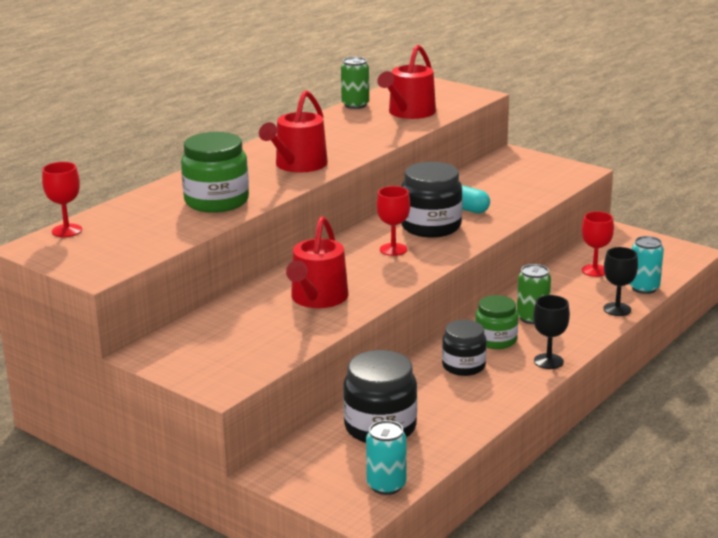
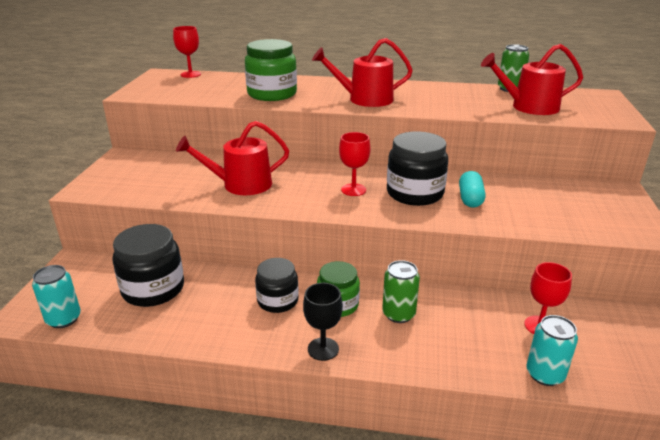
camera: 60 degrees right, 5 degrees up
(617, 309) = (474, 367): black goblet -> none

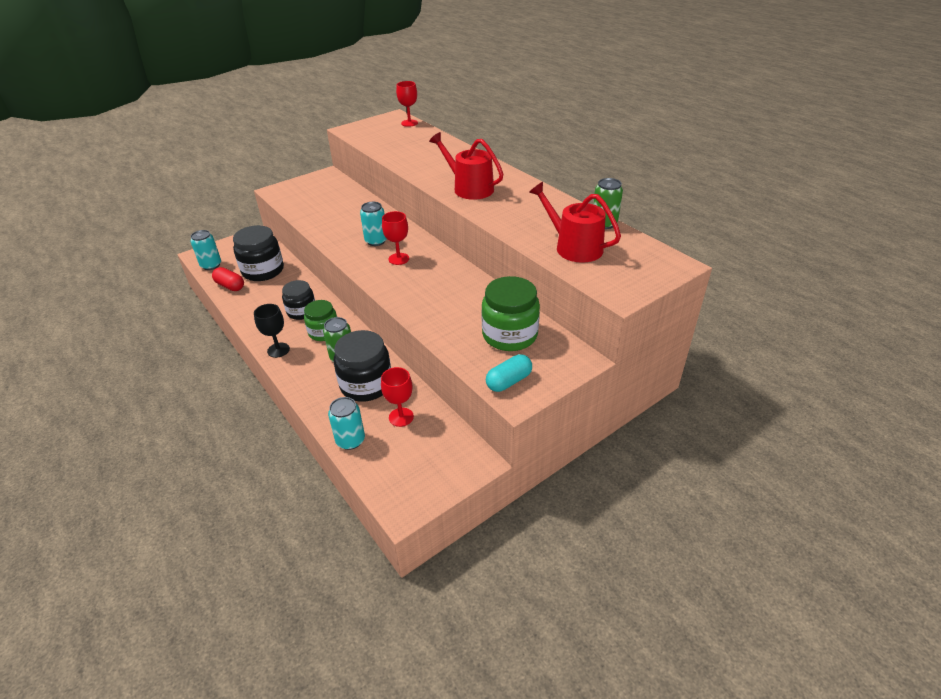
camera: 45 degrees right, 10 degrees up
(136, 325) = (230, 286): none -> red capsule
(241, 185) = (348, 224): red watering can -> none
(272, 94) = (422, 159): green jar -> green jar (509, 335)
(301, 186) = (376, 241): none -> turquoise can
(415, 193) = (428, 281): black jar -> black jar (366, 384)
(470, 199) = (454, 303): turquoise capsule -> turquoise capsule (509, 381)

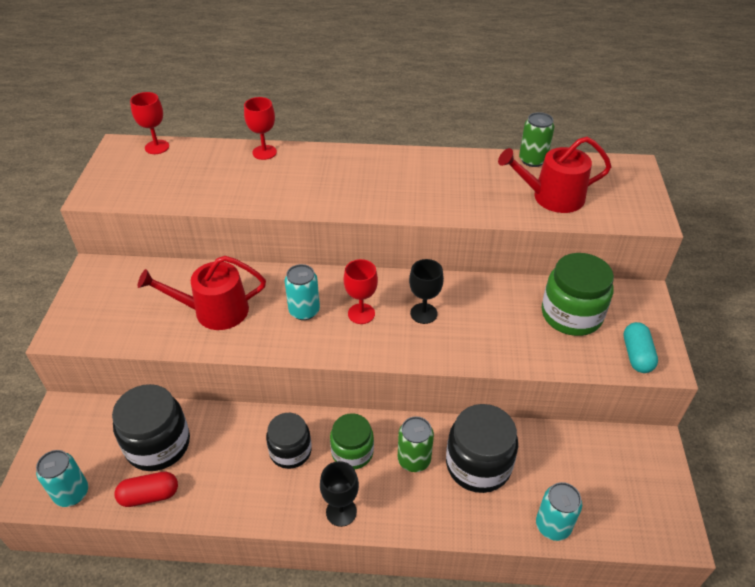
camera: 50 degrees left, 5 degrees up
(401, 417) = (552, 465): red goblet -> red goblet (264, 152)
(428, 279) = (423, 313): none -> black goblet
(469, 188) = (368, 191): red watering can -> red watering can (214, 311)

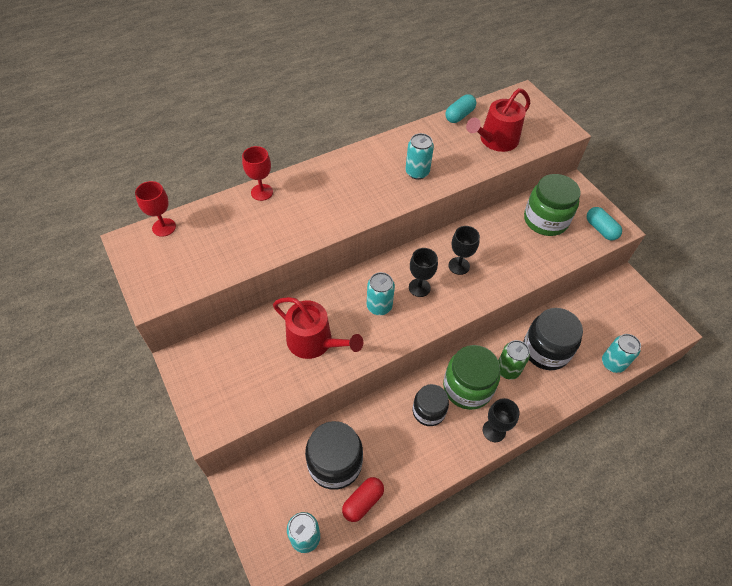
camera: 35 degrees left, 10 degrees up
(214, 311) = (314, 342): red watering can -> red watering can turned 105 degrees counterclockwise
(352, 452) = (467, 387): green jar -> green jar, size x1.54
(361, 314) = (419, 287): red goblet -> black goblet
(432, 193) = (417, 172): none -> turquoise can
(532, 160) = (459, 115): green can -> turquoise capsule

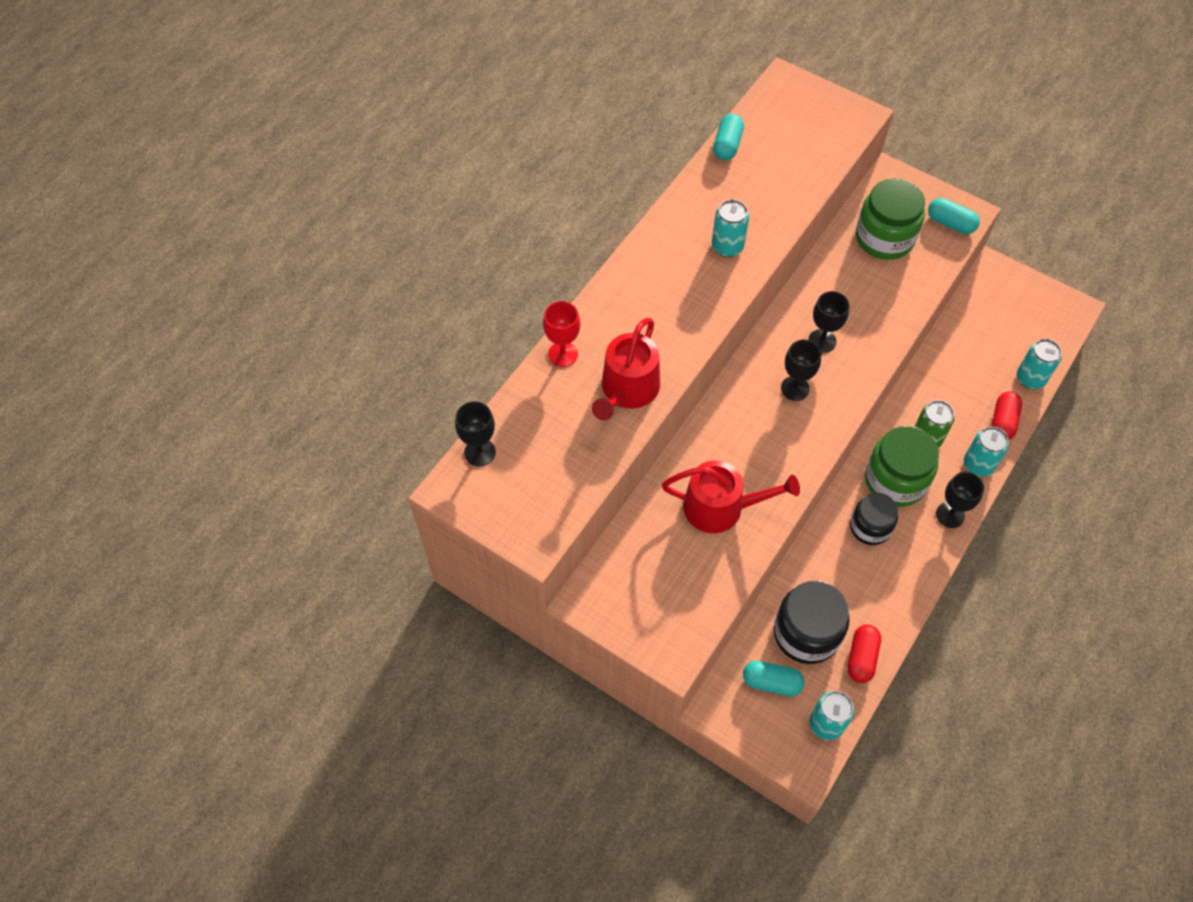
camera: 25 degrees left, 5 degrees up
(164, 227) = (480, 452): red goblet -> black goblet
(287, 485) = (771, 682): none -> turquoise capsule
(379, 306) = (765, 432): turquoise can -> turquoise can (978, 465)
(495, 140) = (790, 163): red watering can -> red watering can (627, 390)
(546, 350) = (953, 396): black jar -> none
(573, 384) = (1002, 422): none -> red capsule

